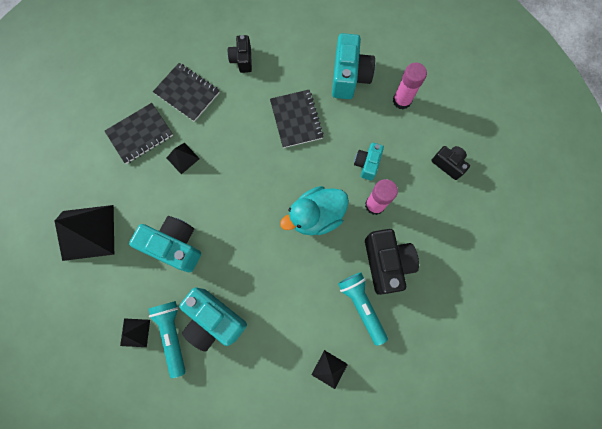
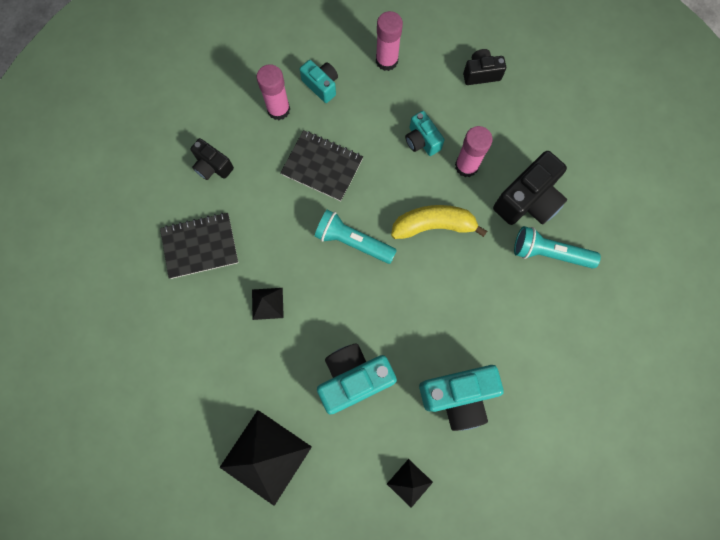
camera: 50 degrees left, 0 degrees up
(140, 134) = (203, 326): black notebook -> none
(173, 334) = (441, 447): turquoise flashlight -> turquoise flashlight (353, 241)
(311, 66) = (278, 109): none -> pink glue stick
(316, 216) = (434, 225): turquoise duck -> yellow banana
(329, 369) = (584, 326): black pyramid -> none
(349, 77) = (321, 85): turquoise camera -> turquoise camera, size x0.58
(386, 263) = (527, 200): black camera -> black camera turned 105 degrees clockwise

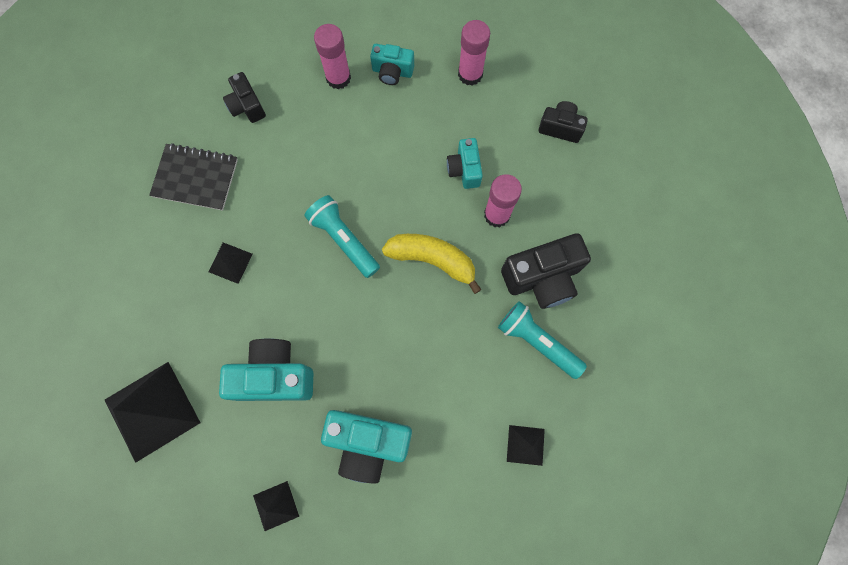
camera: 25 degrees right, 0 degrees up
(321, 85) = (392, 72): turquoise camera -> turquoise camera turned 120 degrees clockwise
(322, 167) = (352, 152): black notebook -> none
(581, 338) = (525, 445): none -> black pyramid

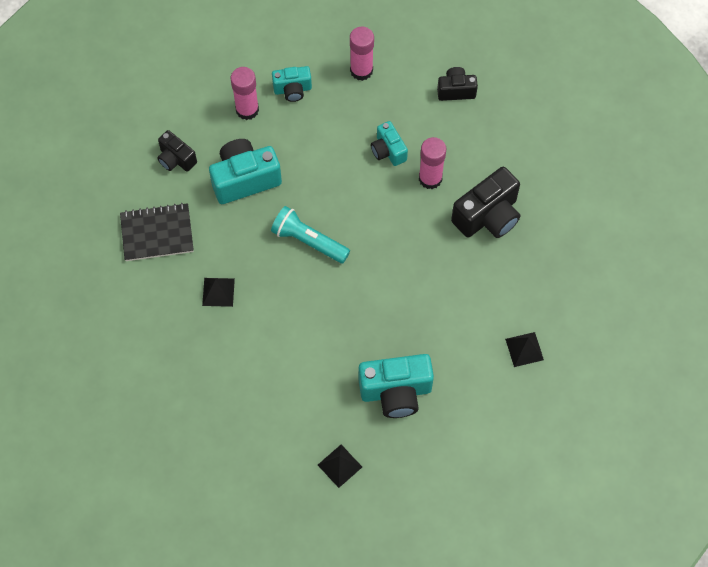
camera: 20 degrees left, 10 degrees down
(152, 411) = (203, 431): black pyramid -> none
(274, 376) = (295, 368): turquoise camera -> turquoise camera (245, 179)
(433, 260) = (391, 232): yellow banana -> none
(537, 342) = (503, 267): turquoise flashlight -> none

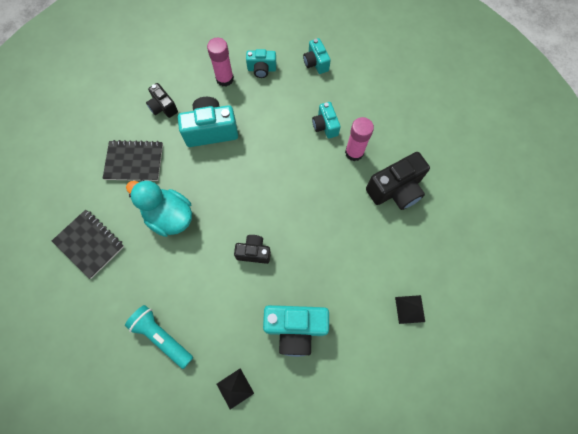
camera: 10 degrees right, 5 degrees up
(128, 340) = (89, 244): none -> black notebook
(218, 292) = (169, 216): black pyramid -> turquoise duck
(308, 241) = (249, 187): turquoise flashlight -> turquoise flashlight (162, 336)
(361, 70) = (316, 63): pink glue stick -> turquoise camera
(456, 90) = (385, 88): black camera -> black camera (254, 252)

